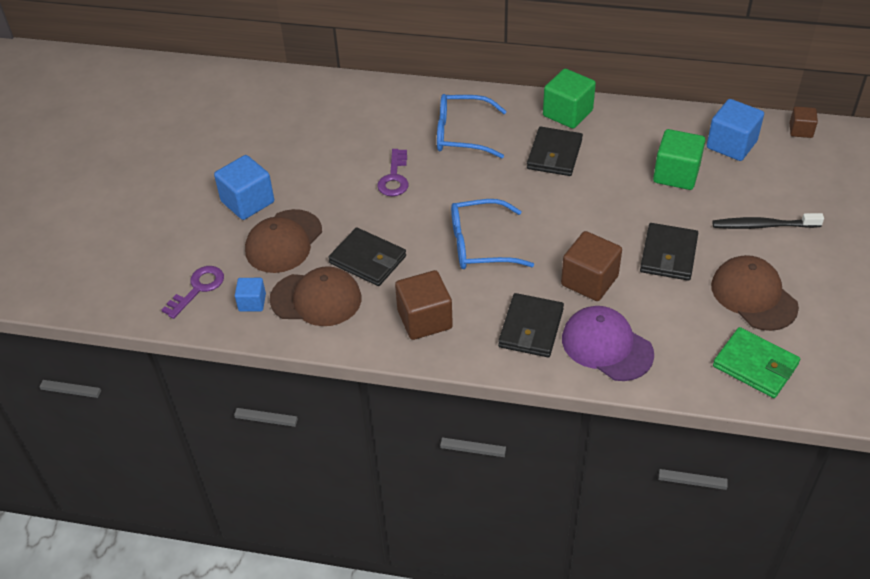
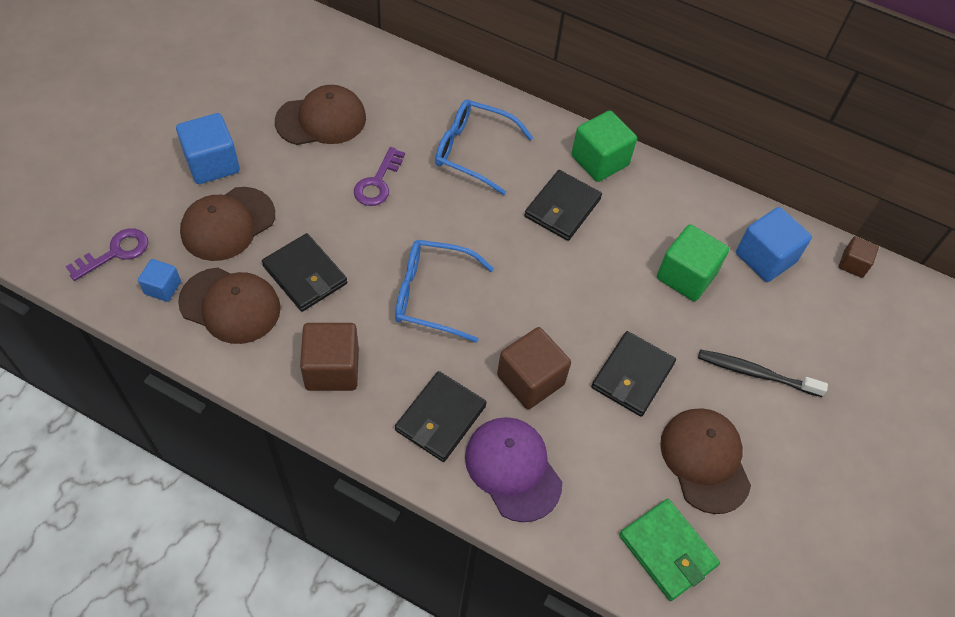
camera: 10 degrees right, 10 degrees up
(324, 146) = (321, 120): none -> brown cap

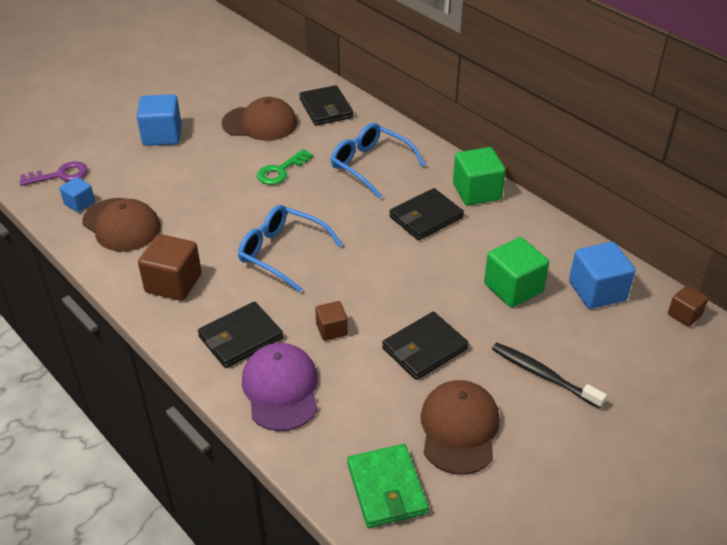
camera: 25 degrees right, 15 degrees down
(228, 224) = (151, 174): brown cap -> none
(305, 275) = (189, 218): black wallet -> black wallet (326, 108)
(377, 182) = (281, 171): purple key -> green key
(530, 380) = (331, 329): brown cube -> brown cube, size x0.57

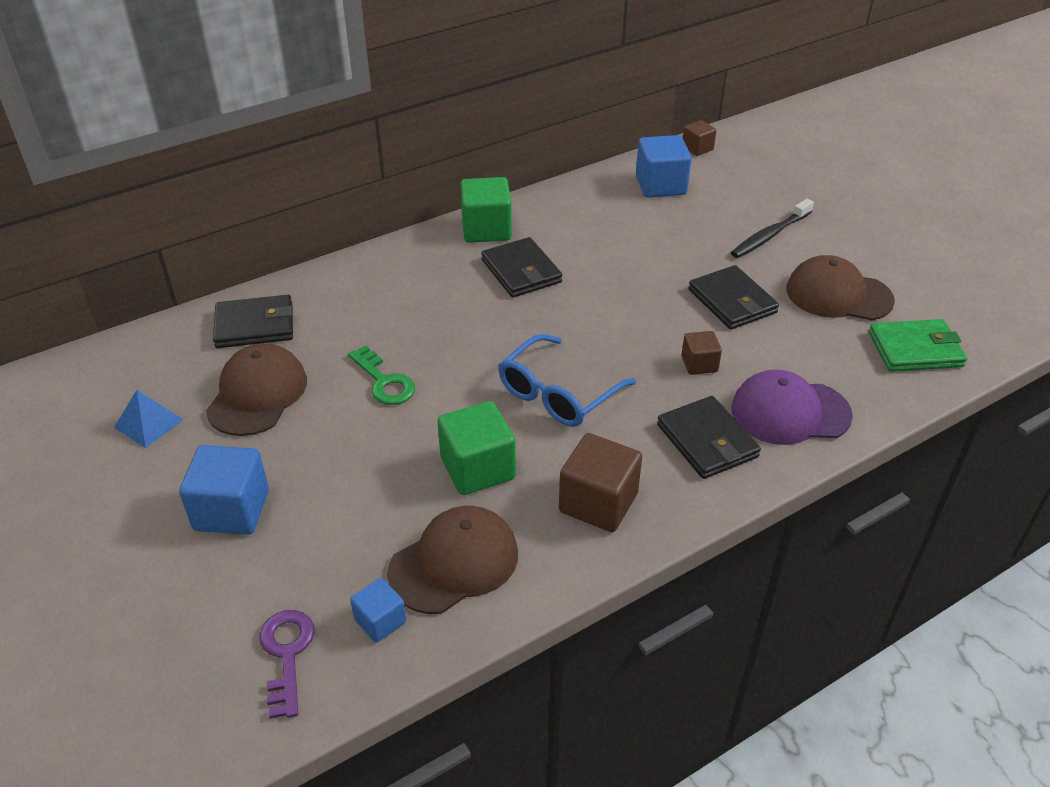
camera: 80 degrees left, 0 degrees up
(229, 92) = (148, 423): none -> blue pyramid
(370, 165) = (404, 301): blue glasses -> none
(513, 288) = (649, 232): green cube -> green cube (477, 468)

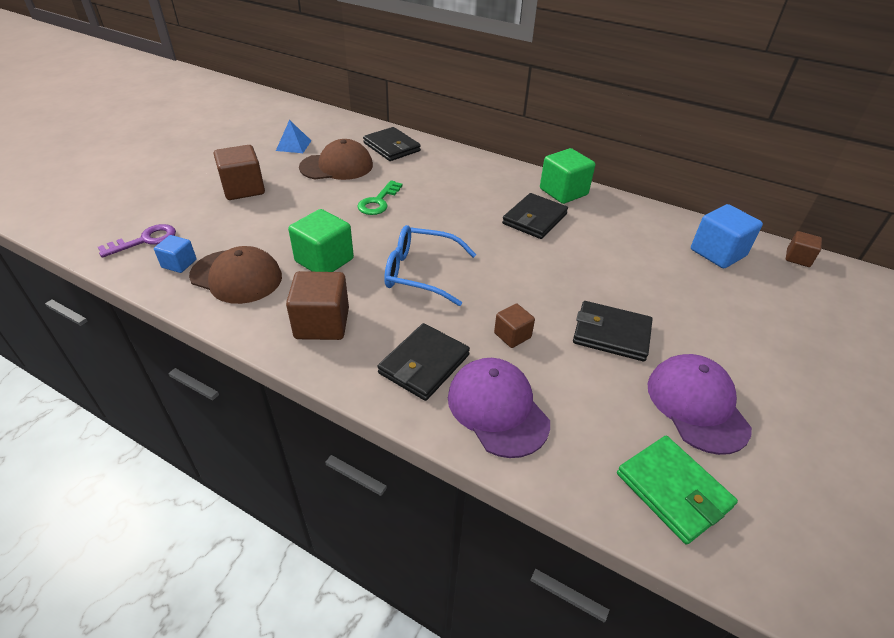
camera: 60 degrees right, 0 degrees up
(232, 510) = (243, 189): blue cube -> brown cube
(732, 301) = (611, 334): black wallet -> black wallet turned 75 degrees clockwise
(770, 235) = (731, 334): black toothbrush -> none
(838, 295) = (697, 405): brown cap -> purple cap

